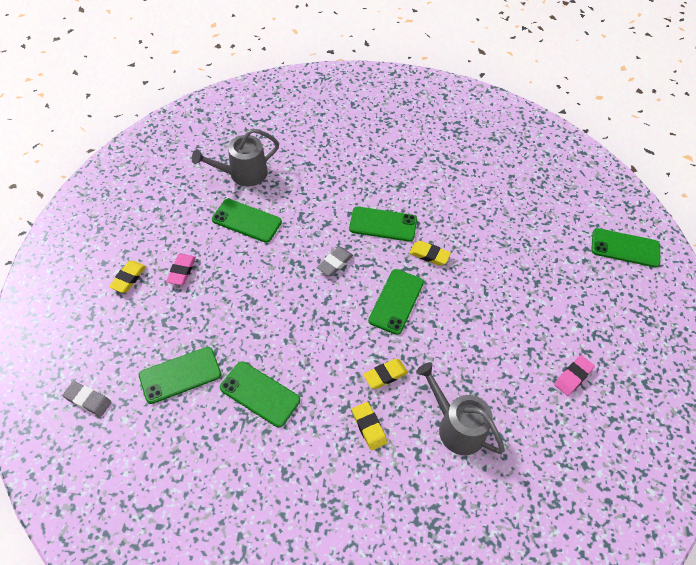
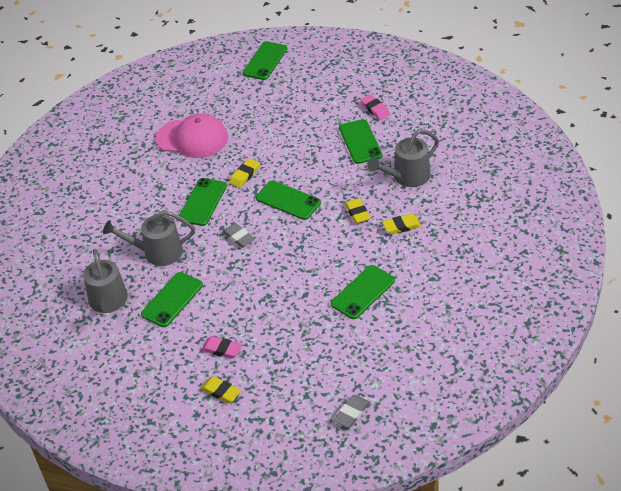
camera: 75 degrees left, 10 degrees down
(180, 375) = (336, 347): green phone -> green phone (360, 142)
(308, 199) = (157, 252): none -> grey watering can
(476, 200) = (192, 138): none -> pink cap

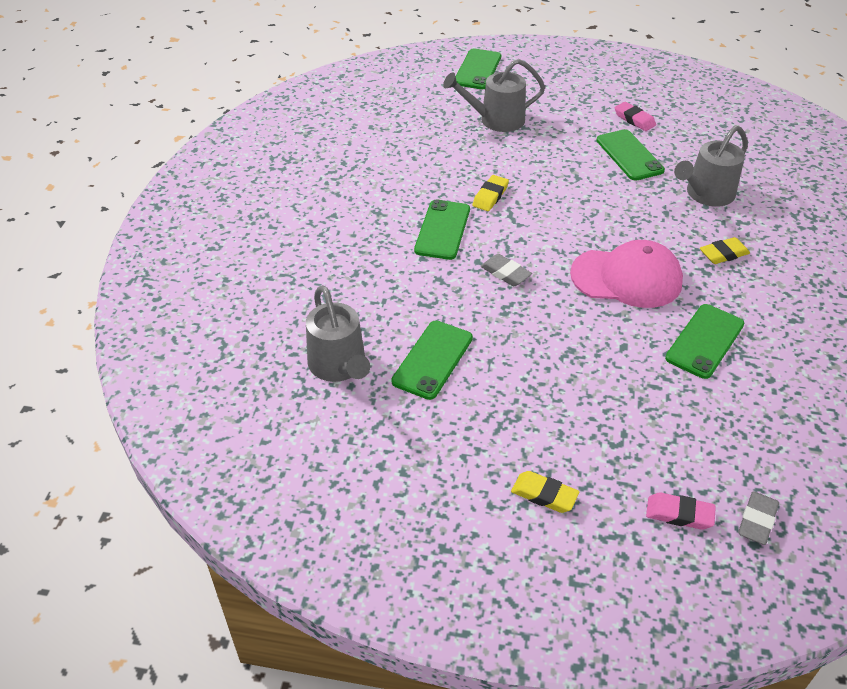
camera: 10 degrees left, 0 degrees up
(157, 252) = (395, 295): grey watering can -> grey watering can (496, 120)
(192, 138) = (408, 155): pink cap -> pink cap (627, 278)
(222, 349) = (526, 429): pink eraser -> pink eraser (679, 514)
(288, 200) = (559, 225): green phone -> none
(357, 213) = (658, 239): yellow eraser -> none

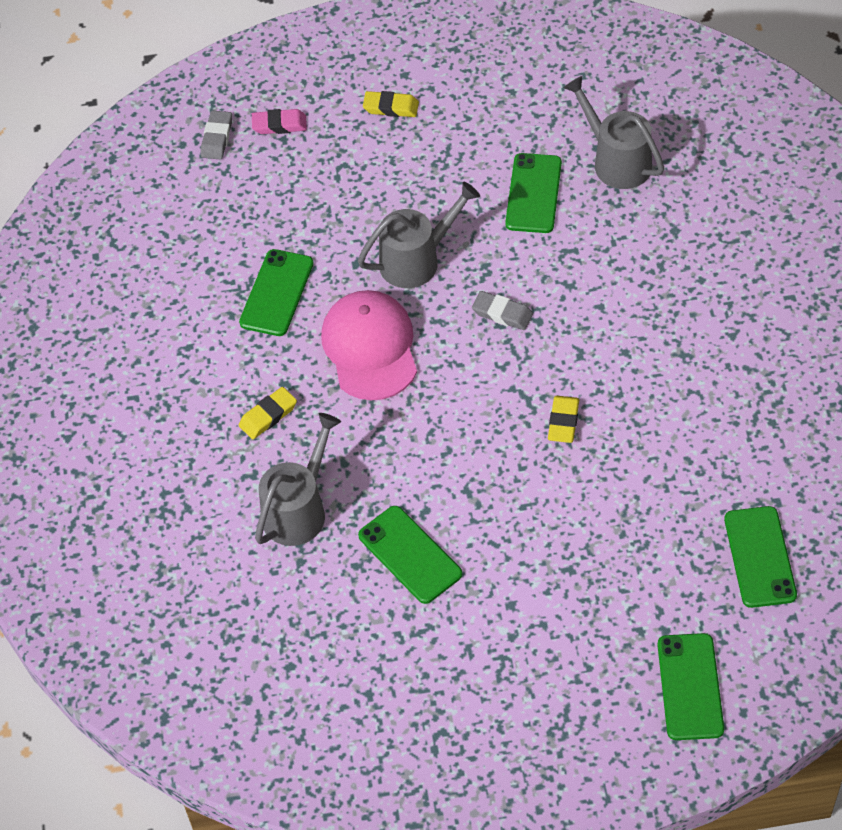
camera: 165 degrees right, 10 degrees up
(442, 230) = (596, 352): green phone -> green phone (760, 557)
(496, 120) = (613, 571): grey watering can -> grey watering can (416, 260)
(627, 278) = (370, 347): pink cap -> pink cap turned 90 degrees clockwise
(634, 119) = (419, 637): pink eraser -> none

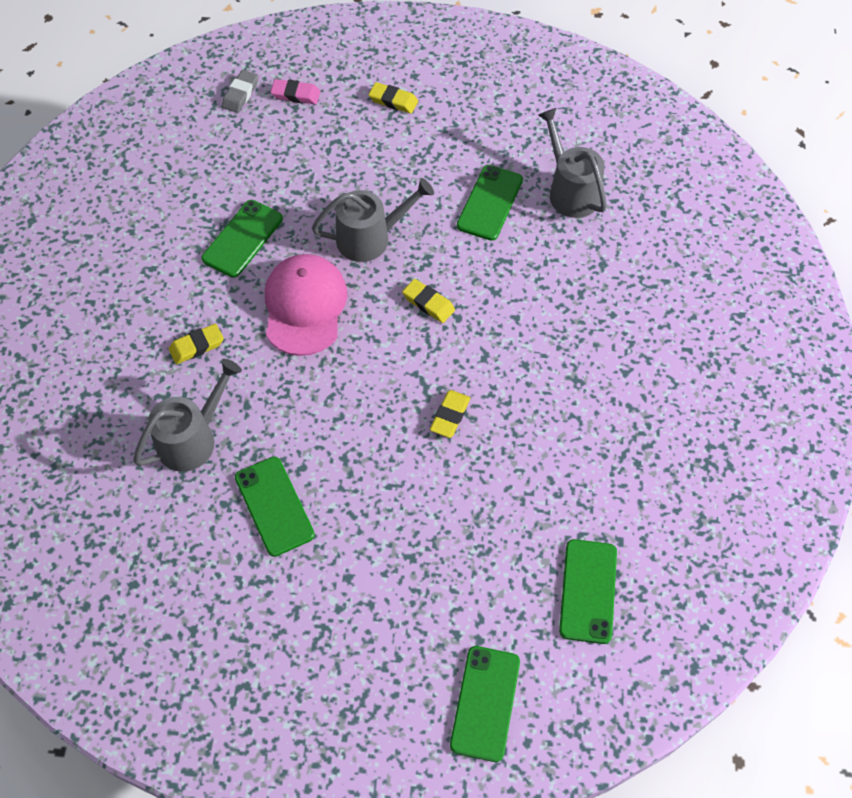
camera: 10 degrees right, 5 degrees up
(502, 313) = (428, 303): grey eraser -> yellow eraser

